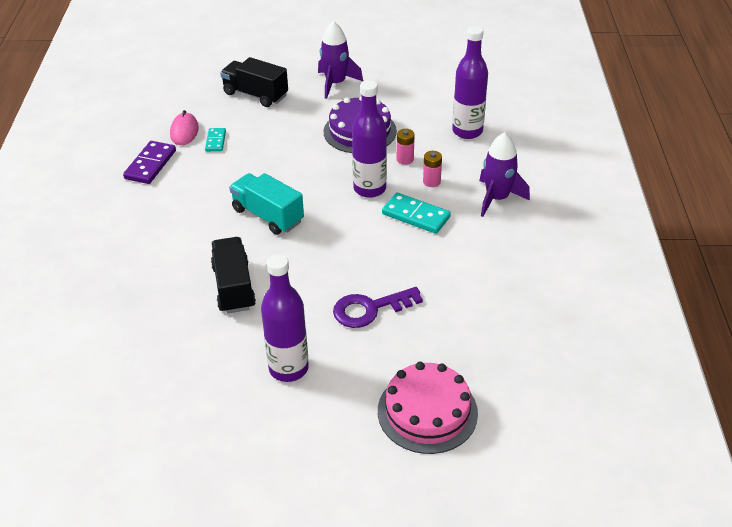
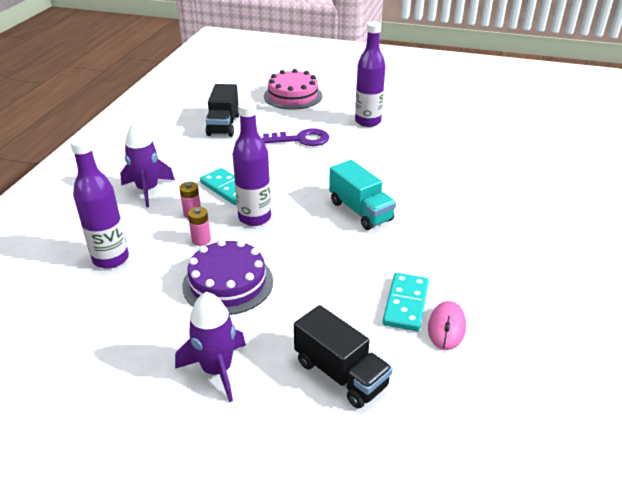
camera: 165 degrees left, 5 degrees down
(150, 164) = (485, 287): purple domino -> none
(215, 141) = (405, 304): turquoise domino -> turquoise domino, size x1.63
(234, 287) = (399, 165): black truck -> black truck (223, 125)

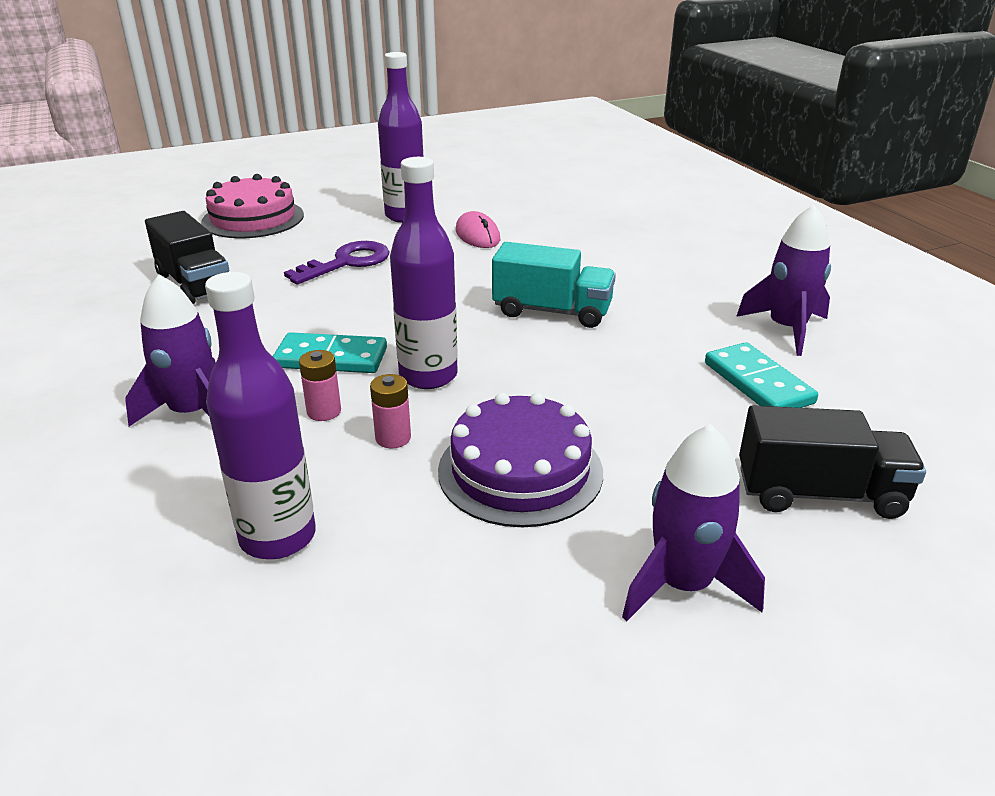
camera: 40 degrees left, 5 degrees down
(446, 327) = (831, 385): pink mouse -> pink mouse (477, 235)
(476, 283) = (786, 329): none -> purple rocket

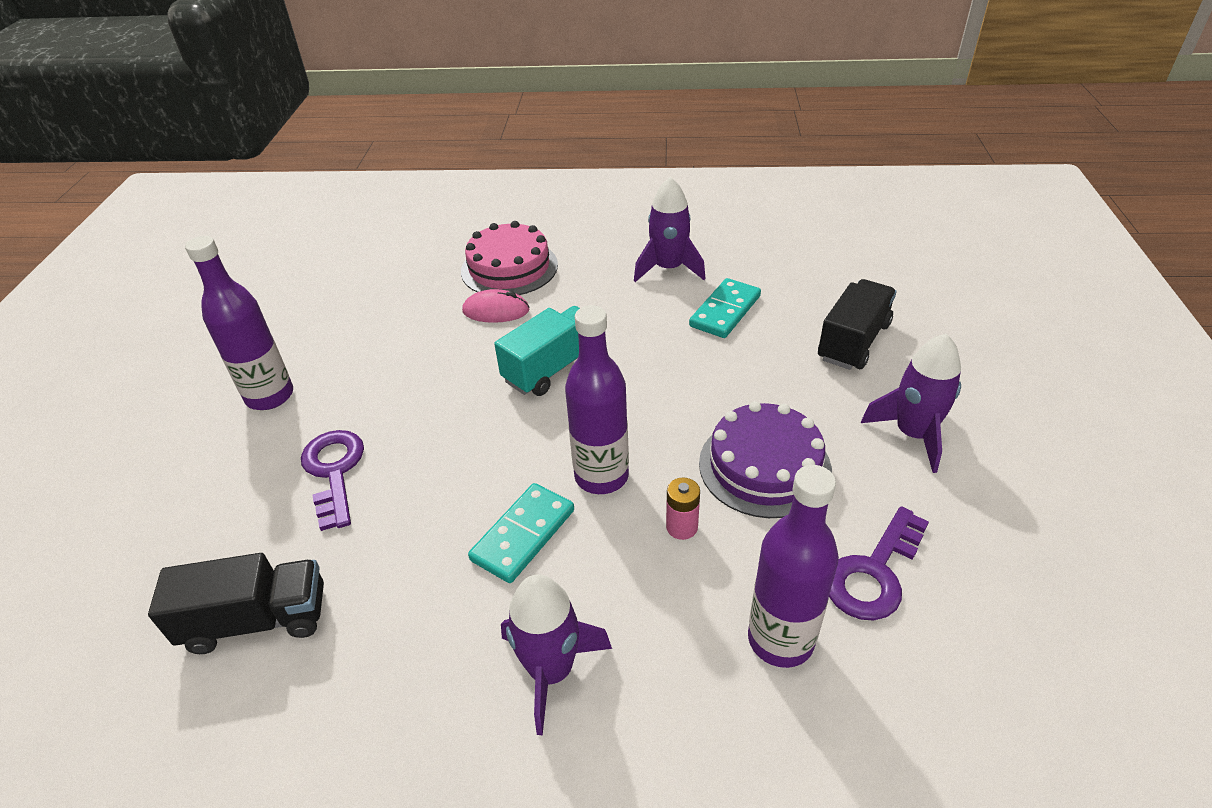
camera: 60 degrees left, 10 degrees up
(253, 218) = (126, 526): pink cake -> pink cake (509, 268)
(324, 411) = (613, 563): pink battery -> none
(408, 591) = (873, 572): none -> purple key
(477, 235) = (369, 361): pink mouse -> pink mouse (496, 311)
(757, 383) = (725, 311): turquoise domino -> turquoise domino turned 60 degrees counterclockwise

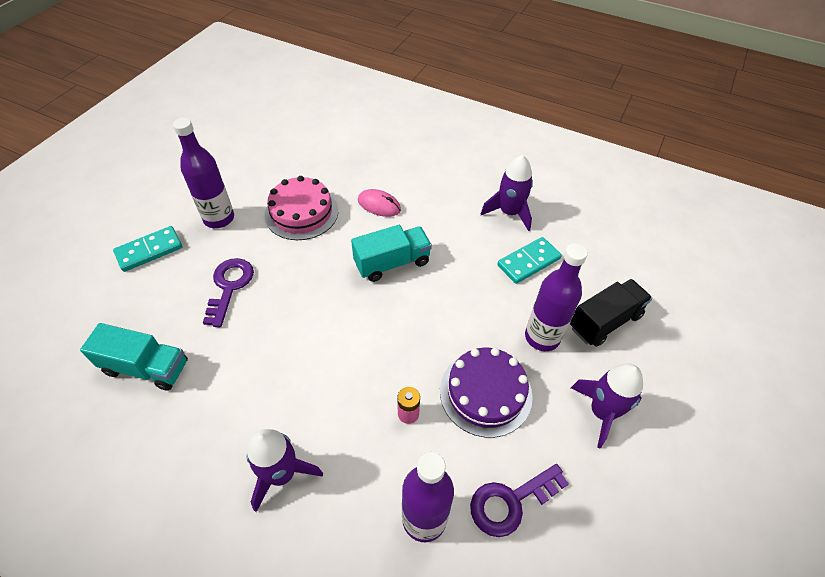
camera: 20 degrees right, 10 degrees up
(257, 620) = (146, 367): black truck -> turquoise truck
(509, 268) = (404, 174): pink cake -> pink cake (301, 212)
(523, 535) = (312, 376): turquoise domino -> turquoise domino (149, 250)
(601, 476) = (379, 356): purple bottle -> purple bottle (542, 337)

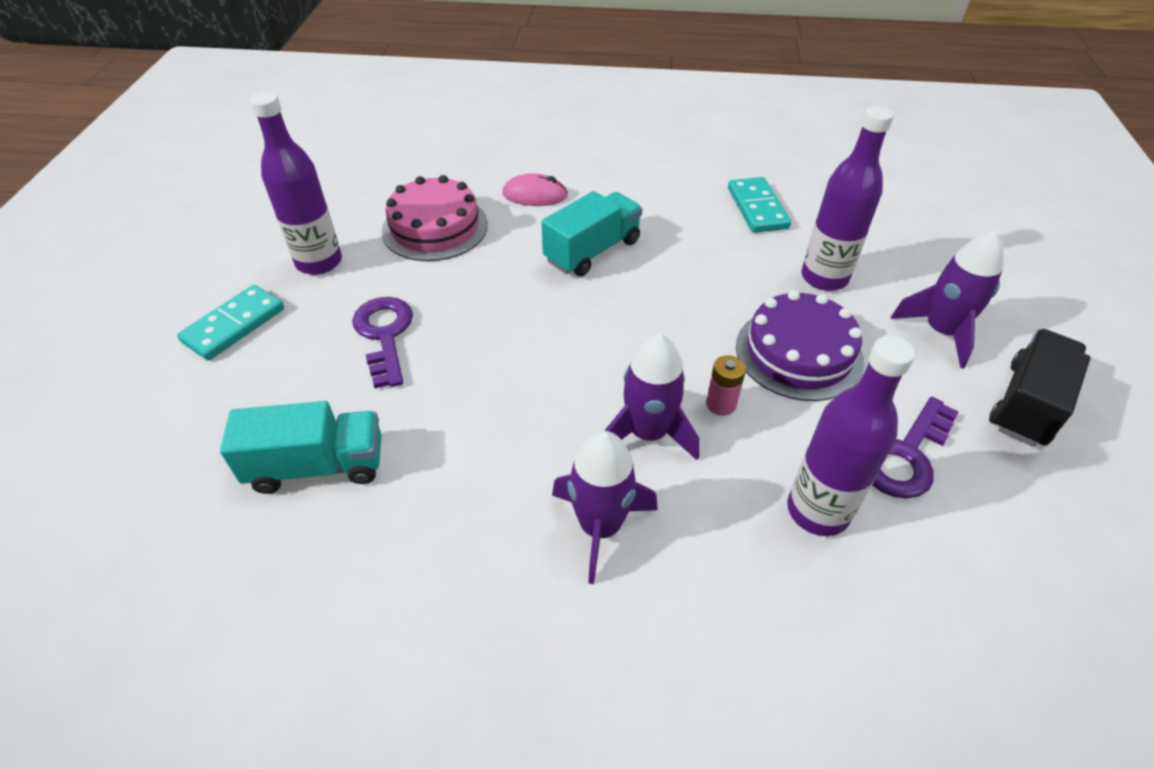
camera: 20 degrees left, 5 degrees down
(509, 213) = (701, 165): purple rocket -> purple rocket (647, 433)
(528, 262) = (757, 208): turquoise domino -> turquoise domino turned 45 degrees counterclockwise
(605, 321) = (882, 243): black truck -> black truck (1026, 404)

